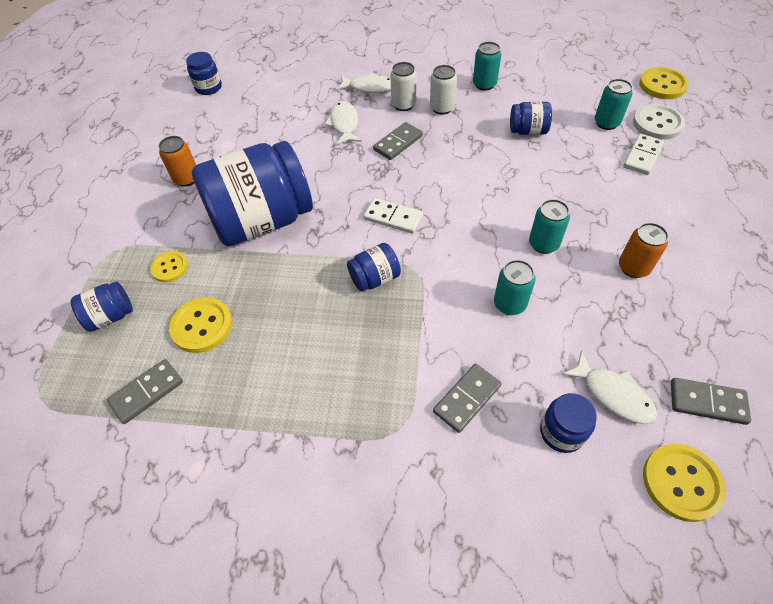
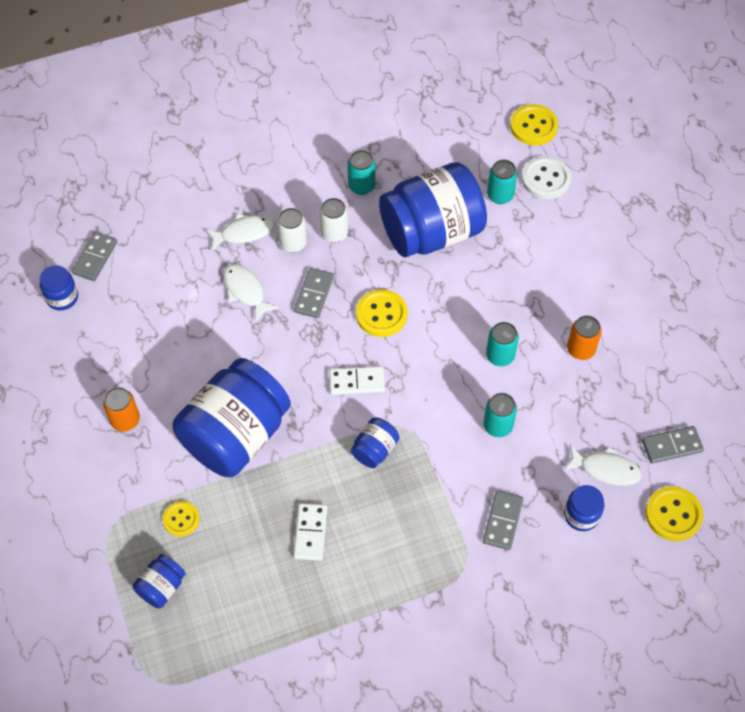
camera: 30 degrees left, 5 degrees up
(147, 392) = (246, 633): grey domino -> grey domino (95, 258)
(202, 326) = (252, 559): yellow button -> yellow button (381, 314)
(528, 131) = (431, 232): blue jar -> blue jar, size x2.34
(642, 156) = (546, 225): white domino -> white domino (310, 533)

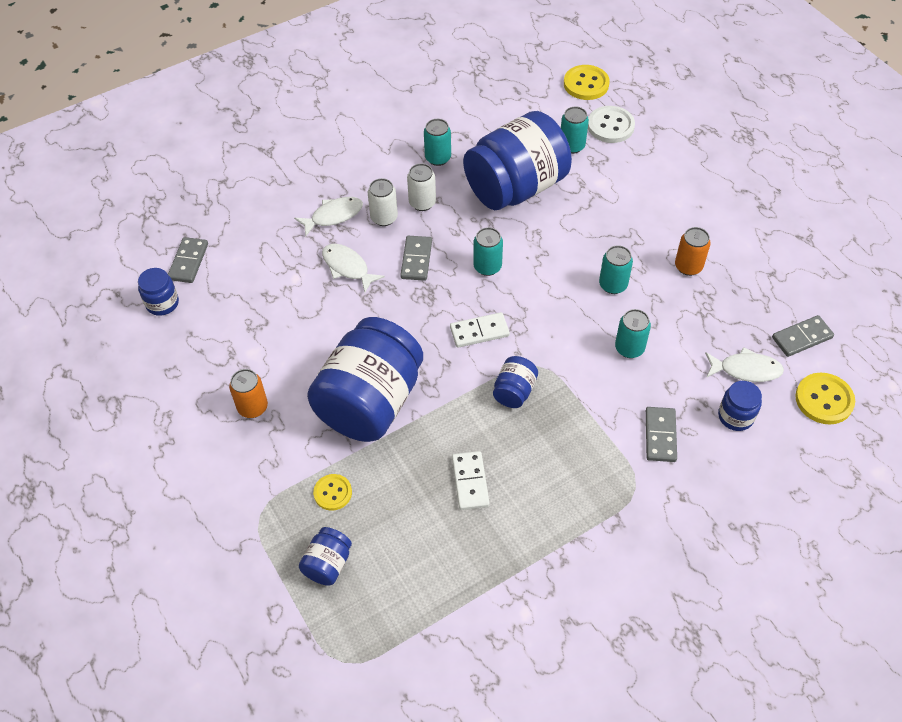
camera: 10 degrees left, 5 degrees down
(381, 314) = (487, 267): yellow button -> turquoise can

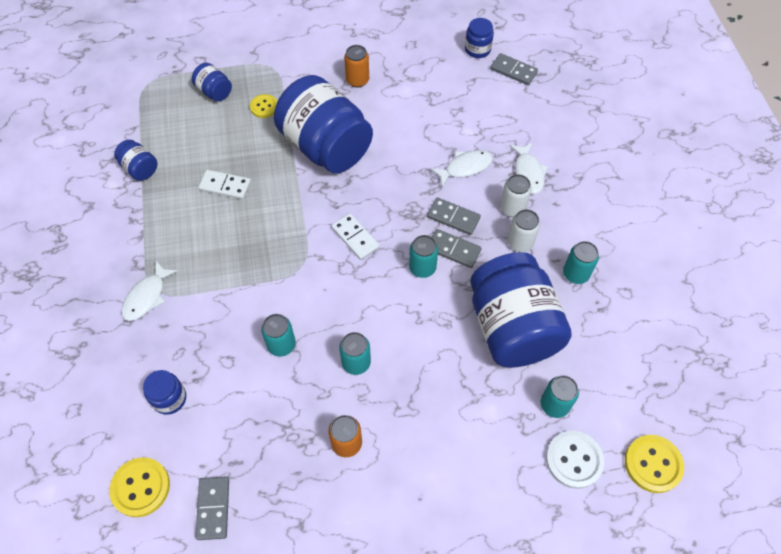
camera: 110 degrees right, 5 degrees up
(479, 331) = (355, 238): white domino -> white domino turned 45 degrees counterclockwise
(514, 391) = (285, 241): blue jar -> blue jar (140, 169)
(660, 436) = (187, 329): grey domino -> grey domino (453, 250)
(746, 370) = (208, 433): white fish -> white fish (147, 296)

